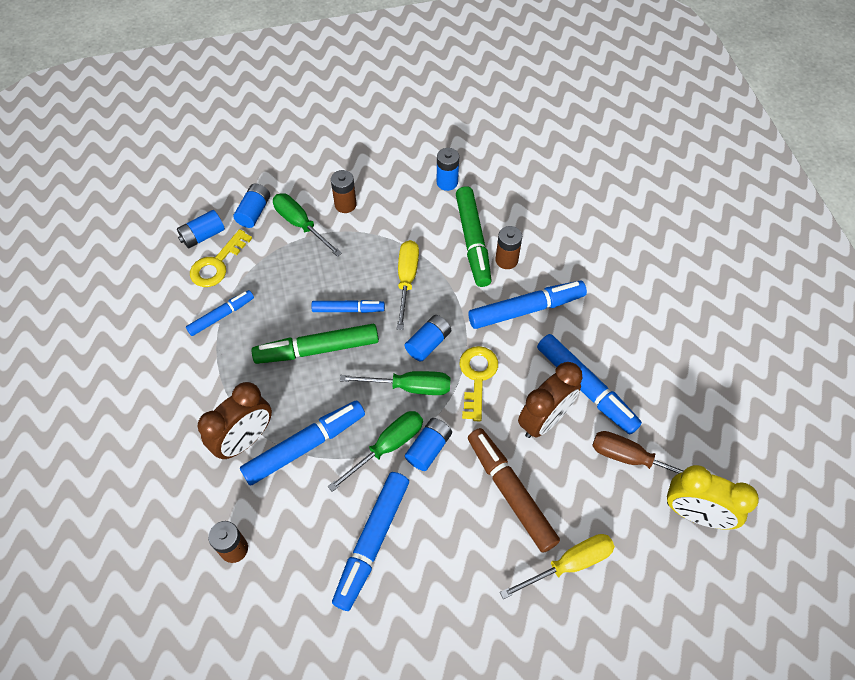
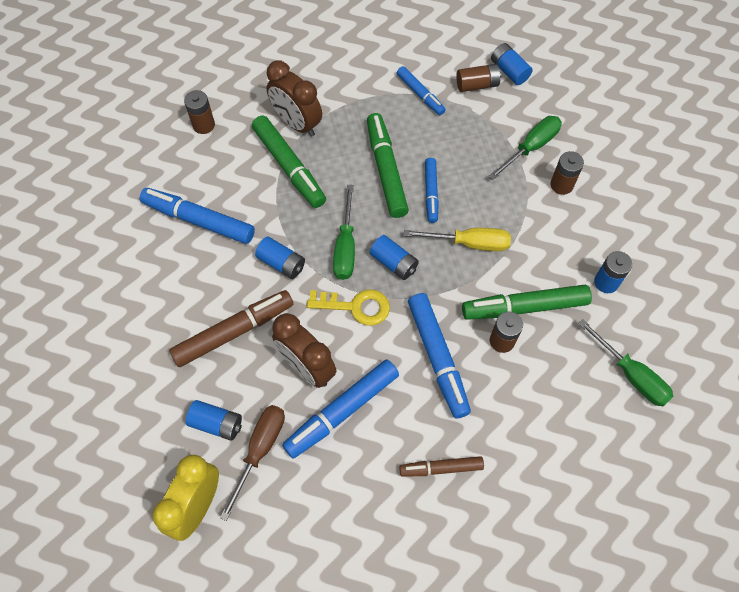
camera: 90 degrees right, 5 degrees up
(217, 264) = (477, 85): yellow key -> brown battery
(254, 212) = (542, 108): blue battery -> blue battery (217, 423)
(305, 446) = (289, 167): blue marker -> green marker
(387, 447) = (285, 230): green screwdriver -> green screwdriver (631, 375)
(569, 564) = (161, 378): yellow screwdriver -> none
(627, 310) = (441, 468): none -> brown marker

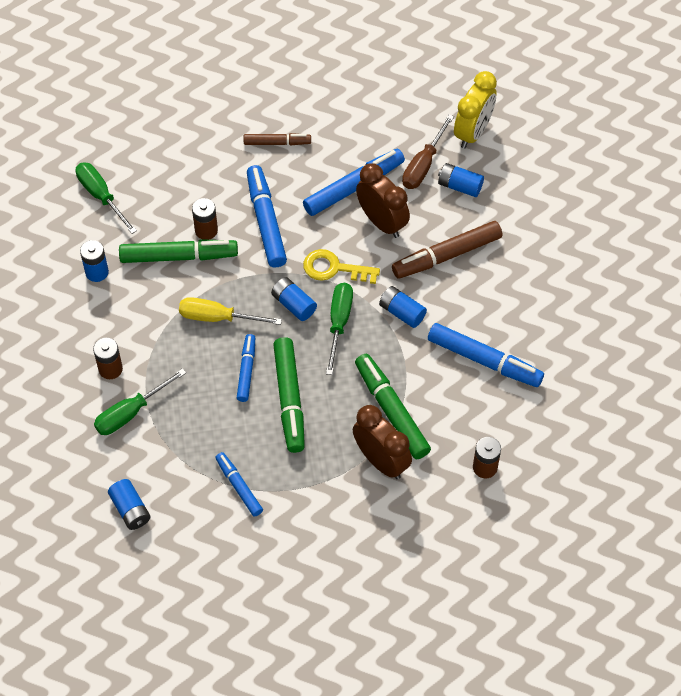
camera: 175 degrees left, 5 degrees down
(477, 85) = (172, 494): brown battery -> none

